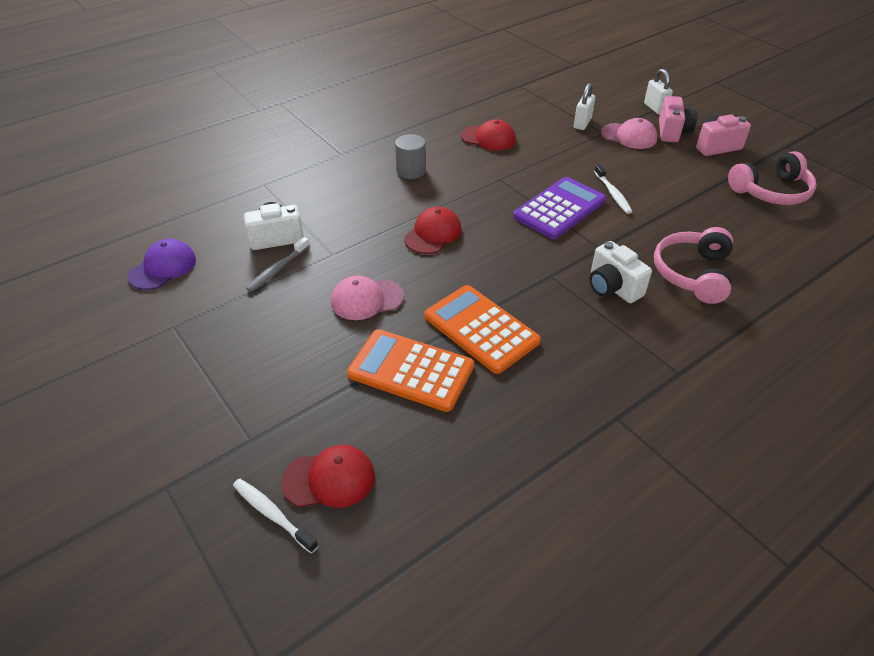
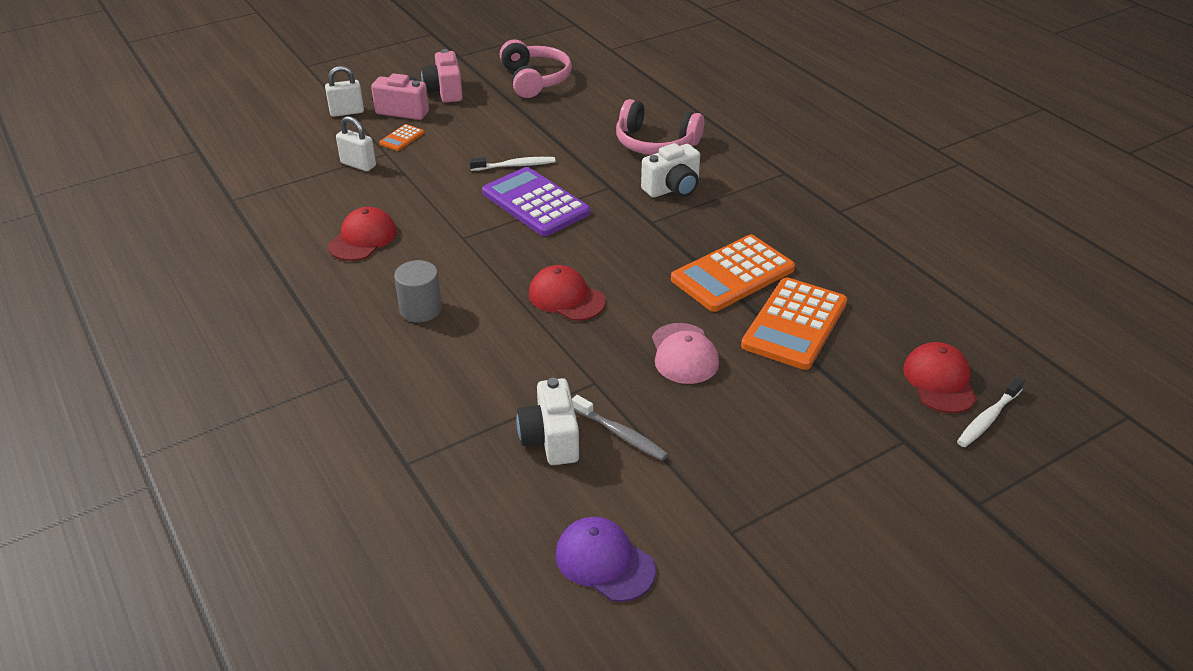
camera: 85 degrees left, 5 degrees down
(629, 136) = (401, 138): pink cap -> orange calculator

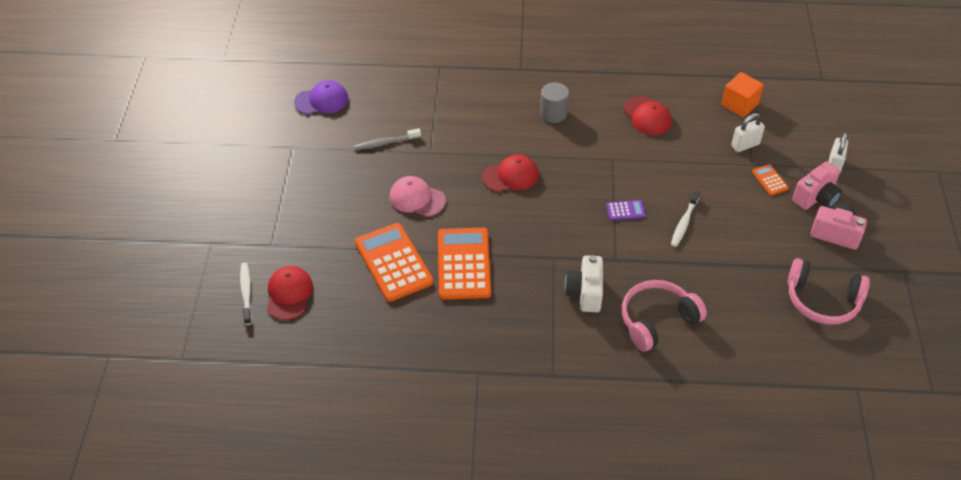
camera: 125 degrees right, 10 degrees up
(288, 186) = (739, 104): none -> orange cube
(535, 203) = (625, 210): purple calculator -> purple calculator, size x0.45
(550, 439) = (407, 117): white camera -> none
(939, 381) = (289, 294): red cap -> red cap turned 120 degrees counterclockwise

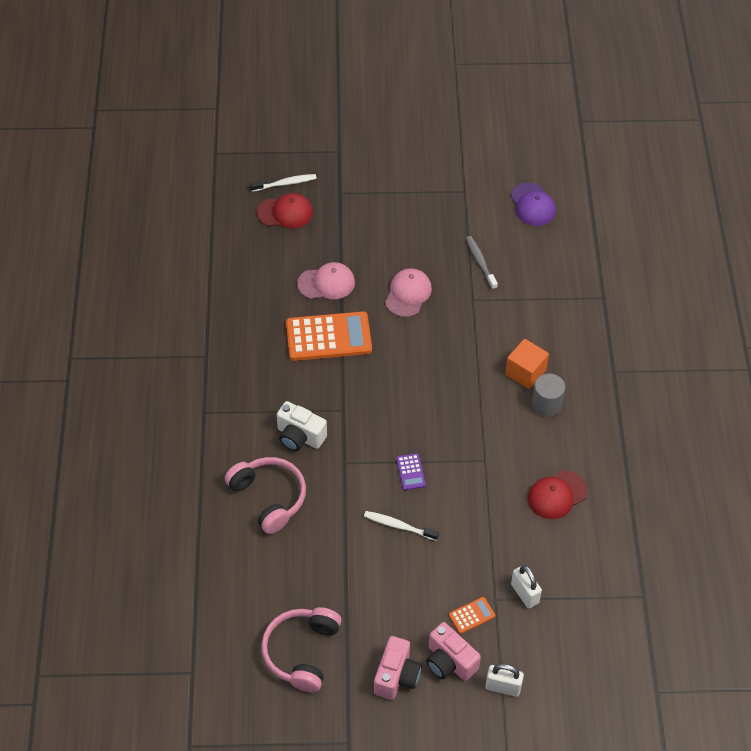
camera: 85 degrees right, 5 degrees up
(393, 262) = (326, 283): orange calculator -> pink cap
(510, 176) = (448, 369): red cap -> none
(585, 293) = (299, 436): white camera -> white camera turned 150 degrees counterclockwise
(739, 104) = (593, 592): orange cube -> orange cube (525, 372)

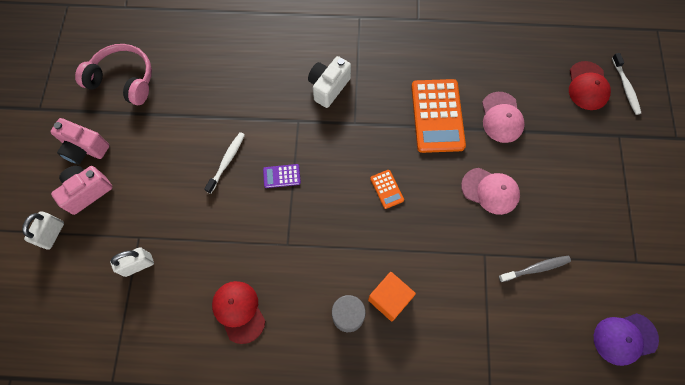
camera: 95 degrees right, 15 degrees up
(269, 497) = (270, 62): pink headphones -> none
(472, 615) = (126, 215): orange calculator -> orange calculator (387, 189)

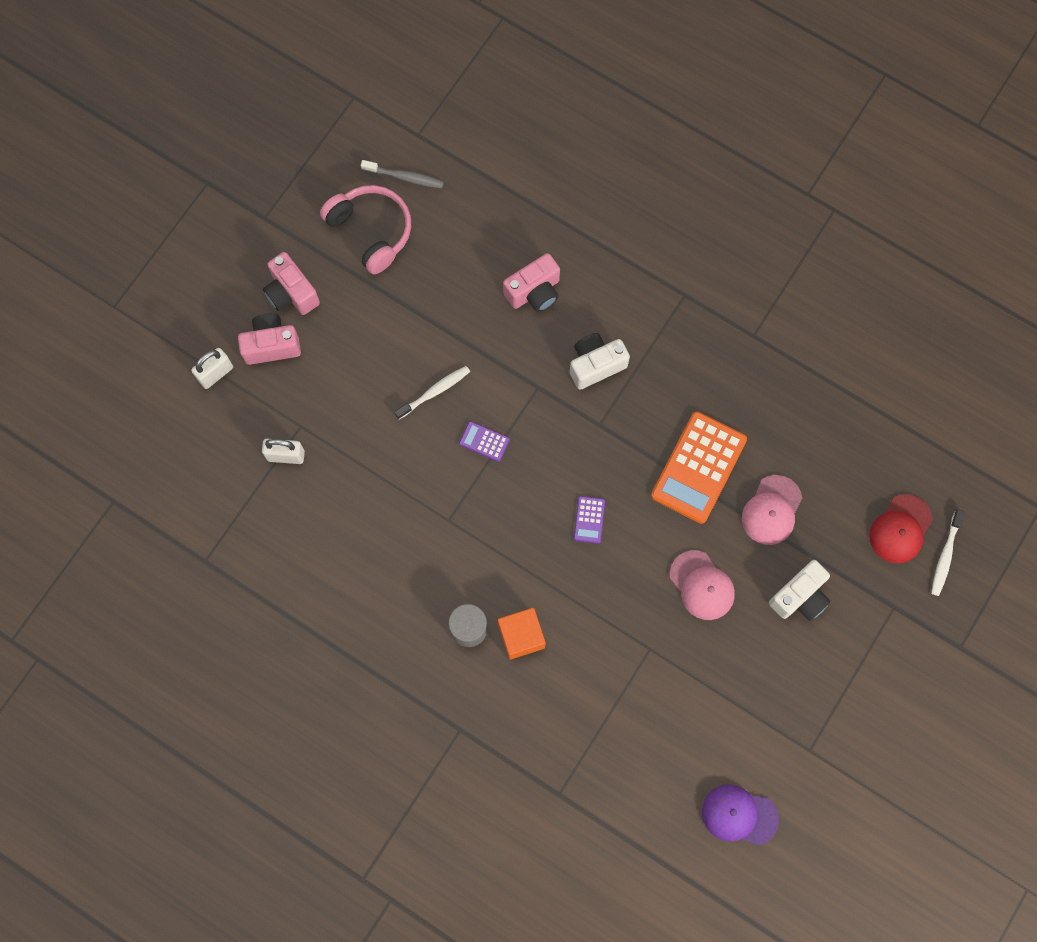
camera: 30 degrees right, 5 degrees up
(239, 311) = (362, 561): red cap -> none
(259, 63) = (534, 292): none -> pink camera
(387, 189) = (589, 520): orange calculator -> purple calculator
(536, 268) = (695, 694): grey toothbrush -> grey toothbrush (405, 177)
(557, 162) = (799, 596): none -> white camera

